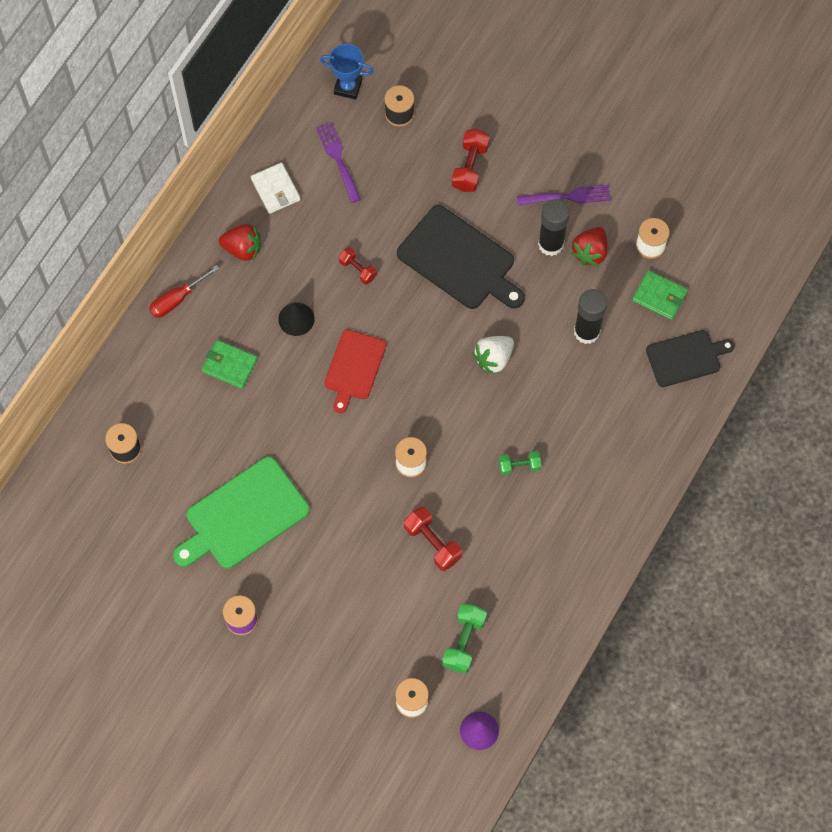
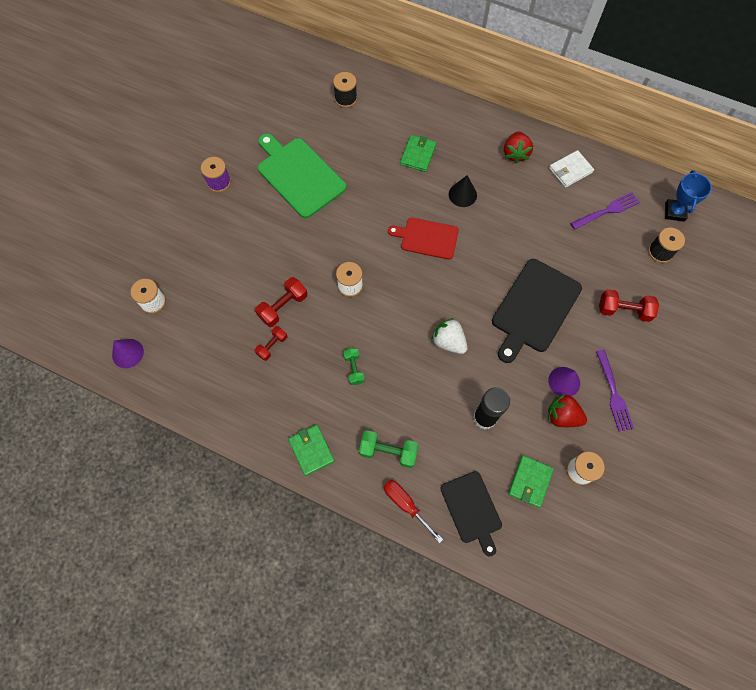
camera: 85 degrees right, 0 degrees up
(177, 299) = (466, 117): red screwdriver -> red screwdriver (406, 505)
(357, 269) = (512, 233): red dumbbell -> red dumbbell (272, 346)
(464, 642) = (201, 336): green dumbbell -> green dumbbell (388, 451)
(551, 244) = (564, 381): black glue stick -> purple cone
(613, 518) = (311, 450): none -> green wallet

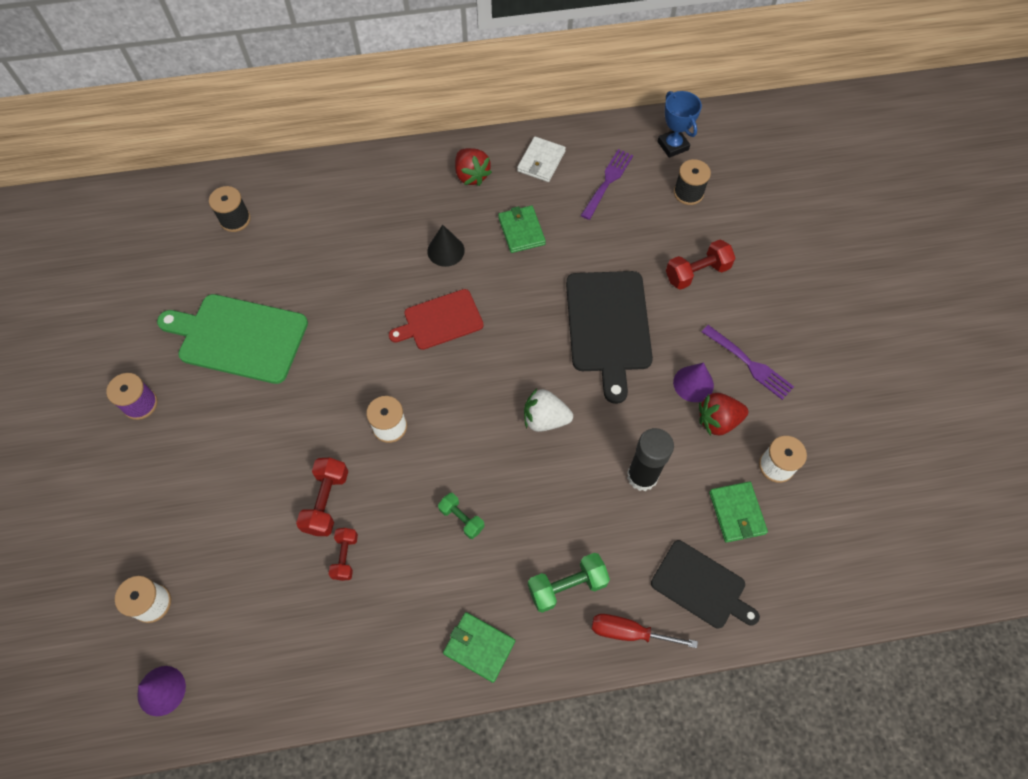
camera: 35 degrees left, 5 degrees down
(418, 155) = (365, 235): green wallet -> green wallet (521, 231)

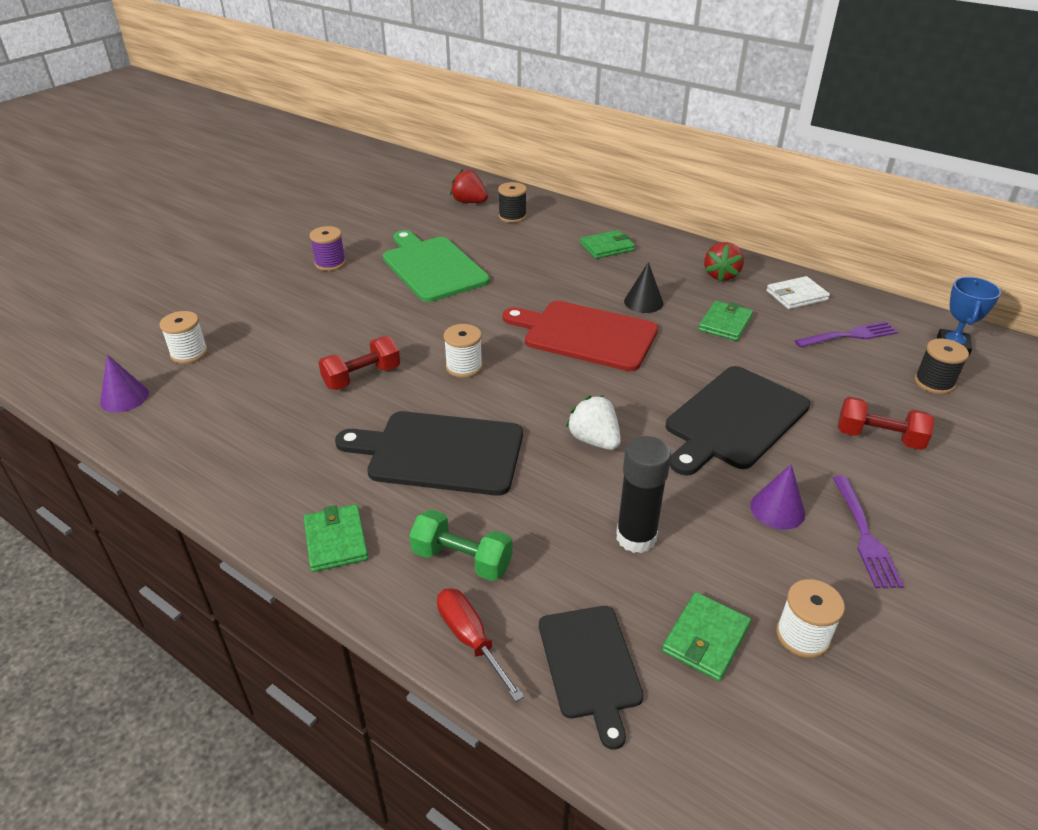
camera: 45 degrees right, 25 degrees down
(345, 556) = (329, 414): red dumbbell -> none
(356, 203) = (607, 247): none -> green wallet
(440, 321) = (585, 335): red cutting board -> red cutting board, size x1.58
(461, 519) = (439, 452): green dumbbell -> black cutting board
(718, 421) = (772, 553): red strawberry -> red strawberry (469, 202)

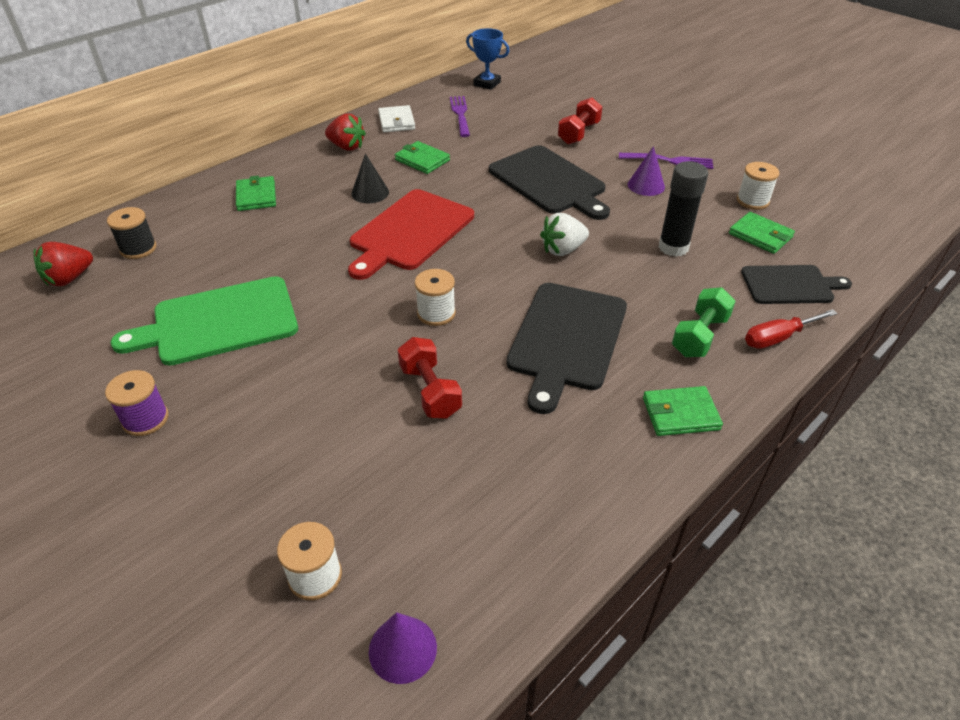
camera: 80 degrees left, 5 degrees up
(934, 383) = (525, 100): black spool -> none

